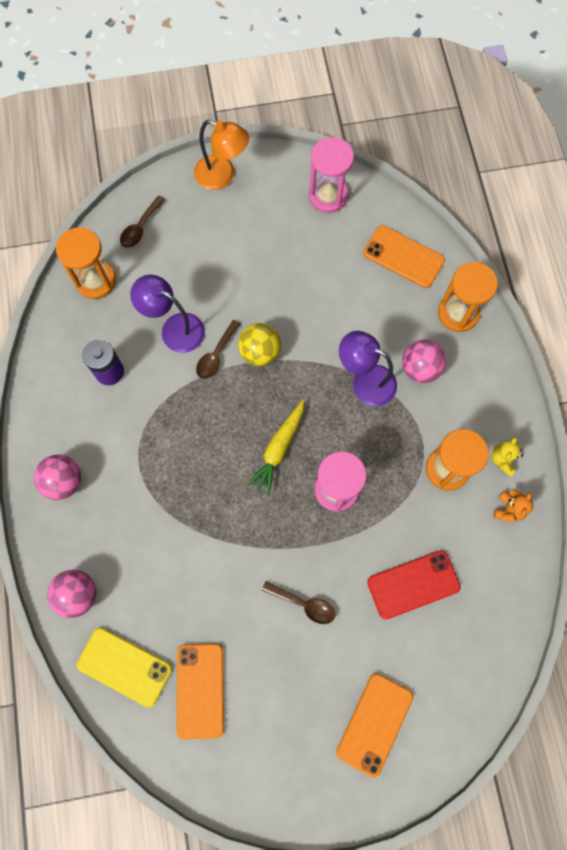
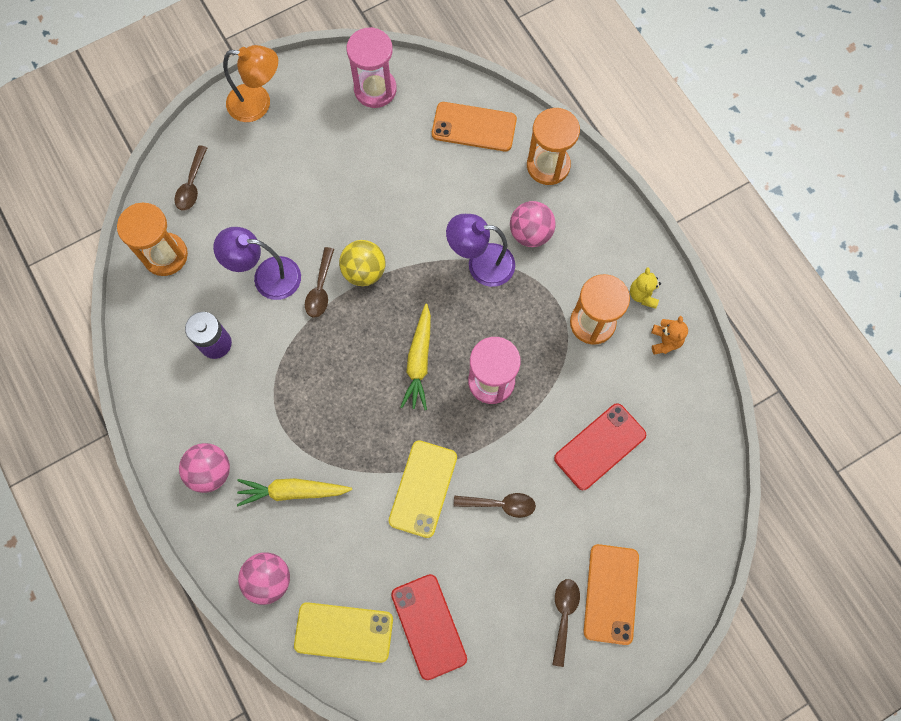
camera: 20 degrees left, 0 degrees up
(127, 524) = (293, 491): none -> yellow carrot
(200, 690) = (428, 626): orange phone -> red phone
(240, 564) = (423, 488): none -> yellow phone
(324, 727) = (564, 615): none -> brown spoon

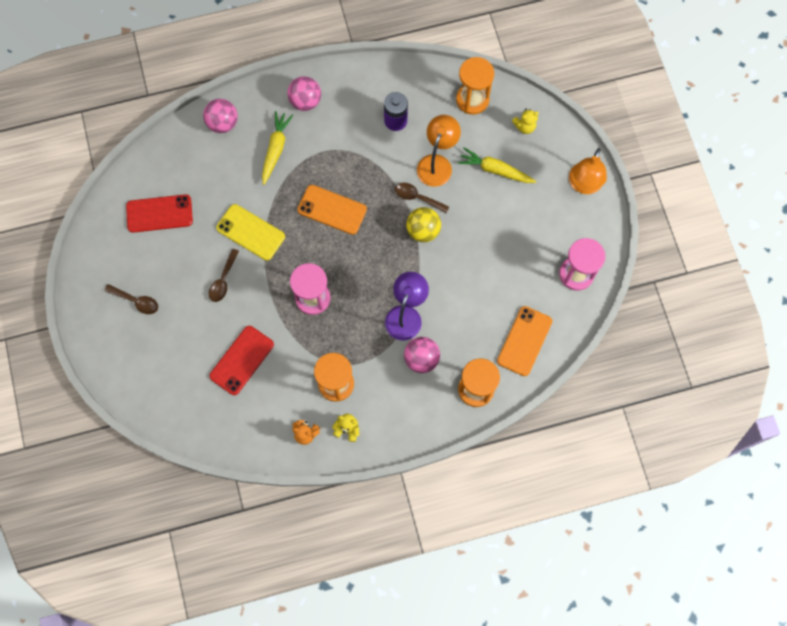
camera: 105 degrees right, 0 degrees up
(192, 185) = (524, 126): brown spoon -> yellow teddy bear
(267, 277) = (437, 163): purple lamp -> orange lamp
(344, 632) = (174, 161): yellow phone -> none
(419, 361) = (343, 252): yellow carrot -> yellow carrot (495, 170)
(599, 446) = (242, 360): red phone -> red phone turned 60 degrees clockwise
(611, 594) = (139, 336): orange phone -> orange phone (332, 210)

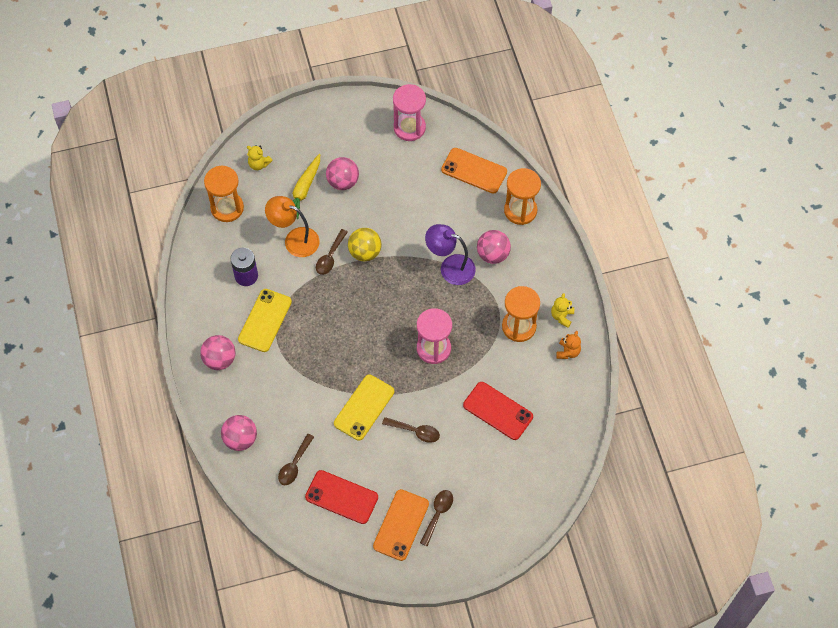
camera: 90 degrees left, 10 degrees down
(159, 213) = (341, 497): red phone -> red phone turned 60 degrees counterclockwise
(194, 171) = (294, 464): none -> brown spoon
(275, 149) = (273, 386): yellow carrot -> none
(332, 210) = (341, 333): orange phone -> orange phone (401, 525)
(346, 139) = (265, 320): none -> yellow phone
(506, 208) = (343, 182): none -> pink ball
(524, 126) = (259, 164): yellow teddy bear -> yellow teddy bear turned 135 degrees clockwise
(583, 185) = (321, 118): orange lamp -> none

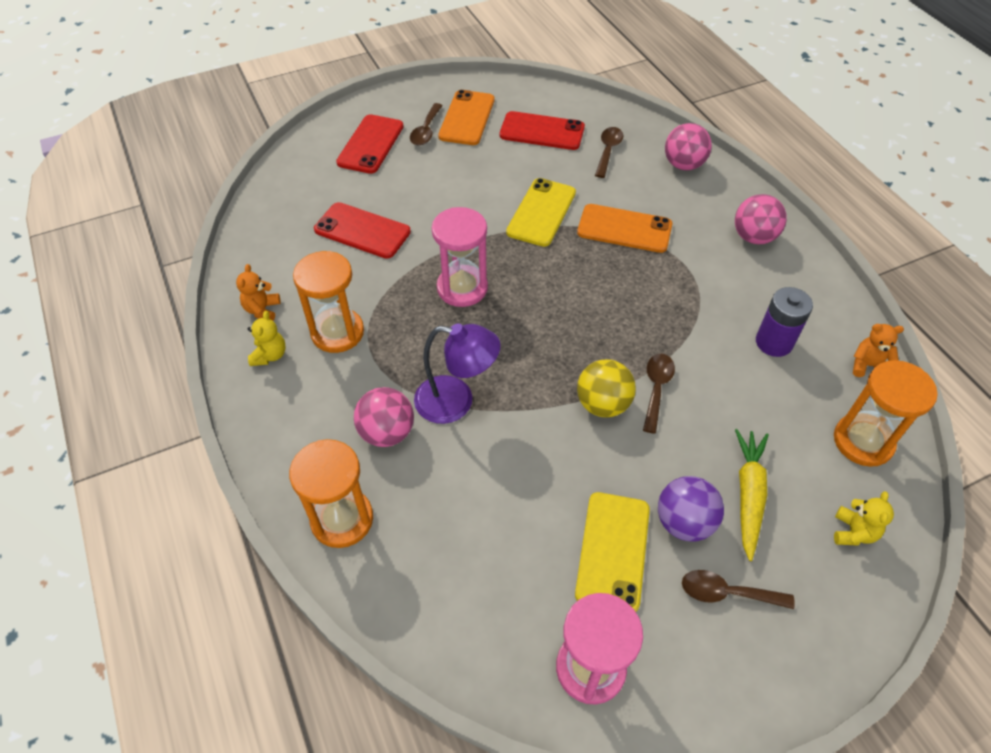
camera: 170 degrees right, 10 degrees down
(198, 252) = (867, 365): none -> orange teddy bear
(259, 164) = (853, 532): yellow teddy bear -> yellow teddy bear turned 90 degrees clockwise
(265, 320) = (716, 289): yellow phone -> yellow phone (613, 551)
(294, 239) = (725, 407): orange lamp -> none
(343, 182) = (684, 522): pink ball -> purple ball
(415, 431) = (468, 198): brown spoon -> brown spoon (727, 593)
(474, 171) = (439, 588): orange phone -> orange phone (624, 229)
(485, 505) = (370, 144): none -> red phone

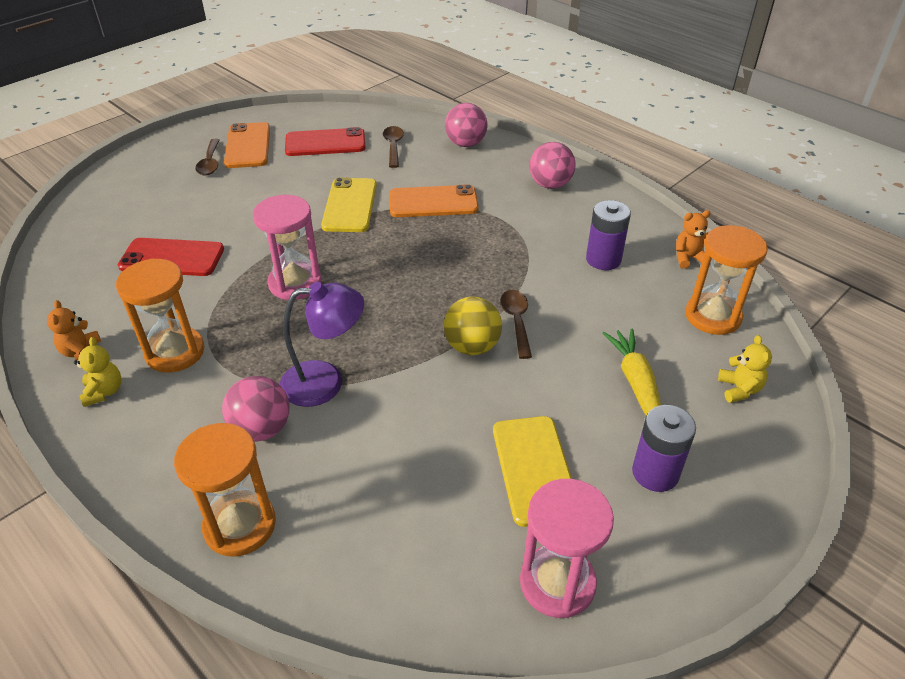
camera: 20 degrees left, 10 degrees down
(370, 144) = (156, 184): red phone -> none
(684, 522) = (590, 425): purple ball -> none
(727, 593) = (655, 473): brown spoon -> purple battery

